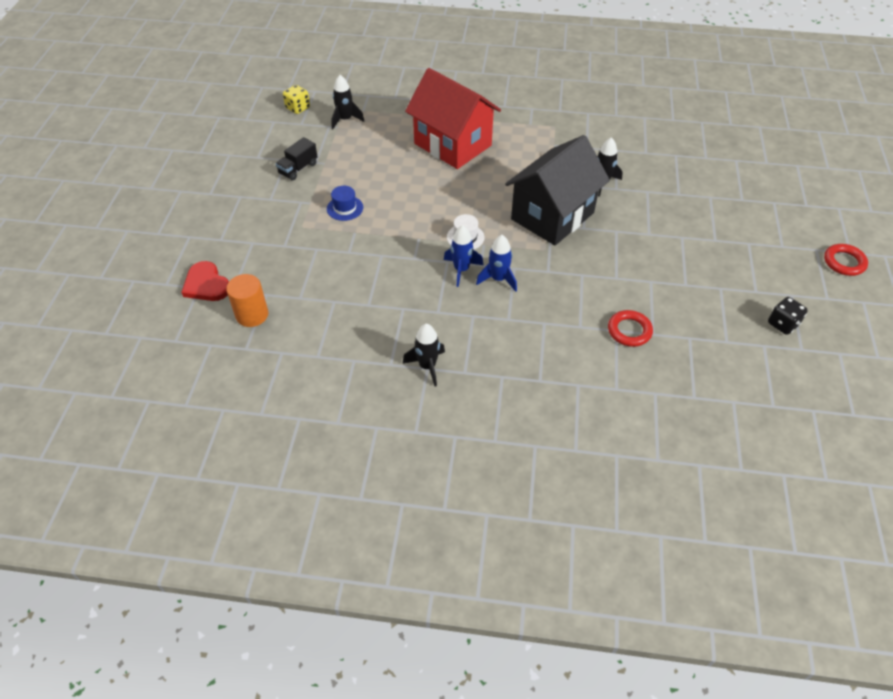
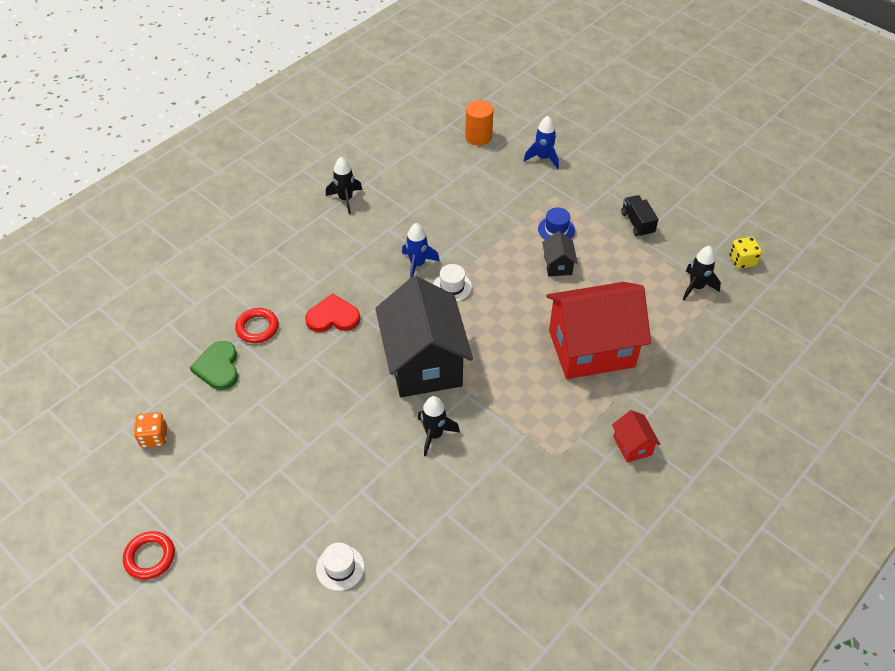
camera: 125 degrees right, 0 degrees up
(206, 284) = (530, 126): red heart -> red heart (333, 317)
(385, 191) = (558, 265): none -> black house
(498, 279) = (386, 281): blue rocket -> blue rocket (543, 158)
(512, 102) = (632, 445): none -> red house
(689, 329) = (218, 367): none -> green heart
(732, 176) = (340, 568): none -> white hat
(783, 324) = (154, 437): black dice -> orange dice

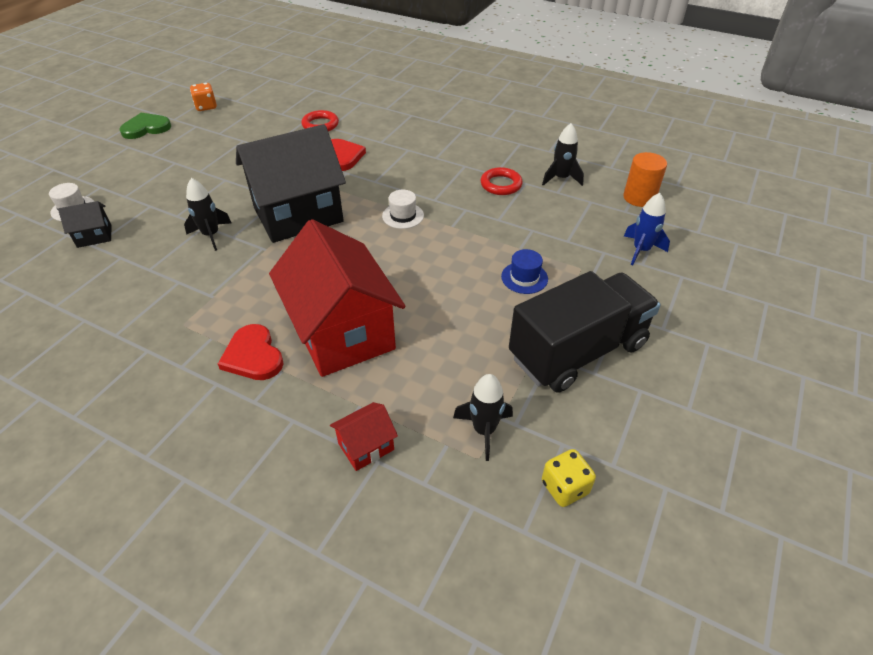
camera: 75 degrees right, 5 degrees down
(150, 557) = (101, 127): red ring -> red ring (501, 184)
(218, 367) = (275, 117): green heart -> green heart (146, 128)
(345, 199) = (491, 136): black rocket -> black rocket (561, 178)
(417, 264) = (425, 190): blue rocket -> none
(558, 265) = (466, 287): black house -> black house (94, 236)
(605, 408) = (253, 356): none -> red heart
(632, 445) = (198, 388): red house -> red house (366, 446)
(637, 223) = (577, 351): black truck -> black truck, size x2.24

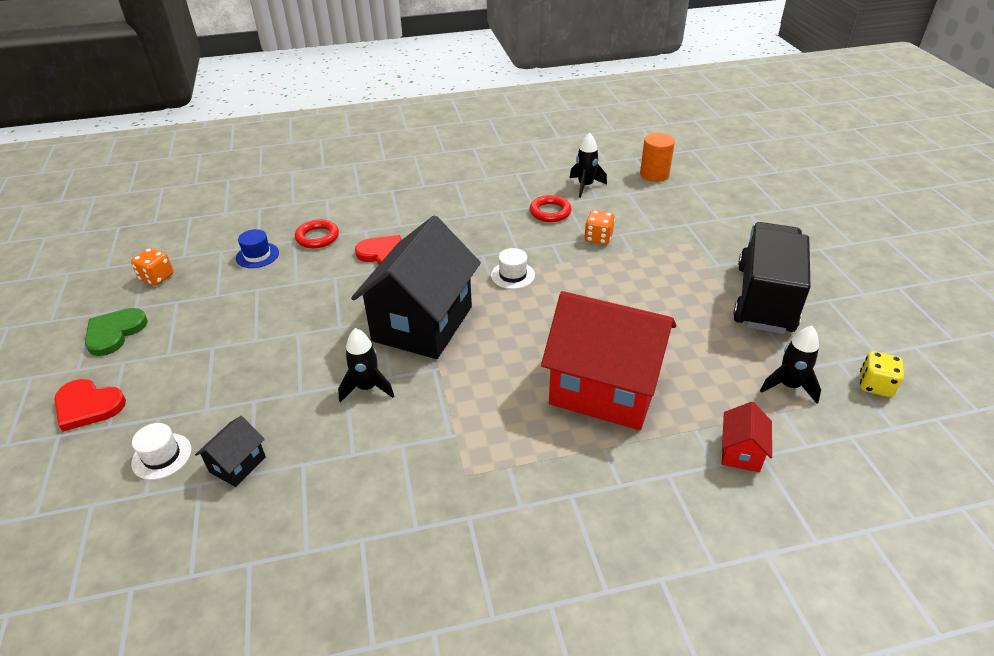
camera: 40 degrees left, 5 degrees down
(253, 356) = (565, 454): red heart -> red heart (88, 406)
(508, 223) = (598, 238): none -> orange dice
(524, 278) = (665, 270): blue hat -> blue hat (257, 255)
(641, 250) = (705, 210): blue rocket -> none

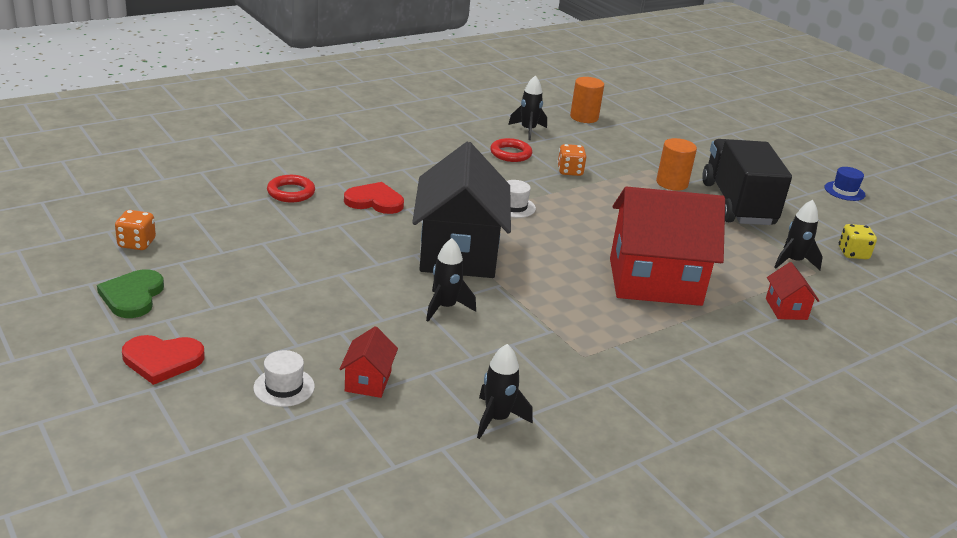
camera: 25 degrees left, 10 degrees down
(237, 464) = (368, 381): black house -> red house
(257, 255) = (237, 213): blue hat -> blue hat (844, 191)
(325, 538) = (497, 419): none -> black rocket
(702, 263) = (672, 183): none -> orange cylinder

